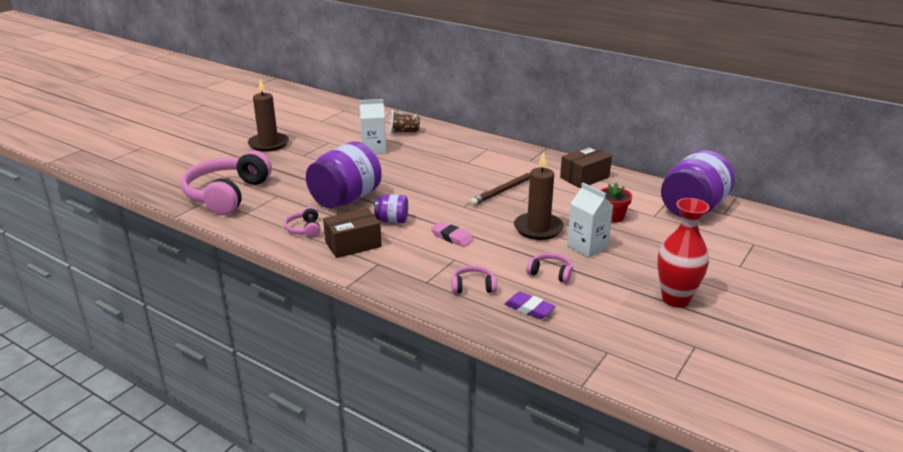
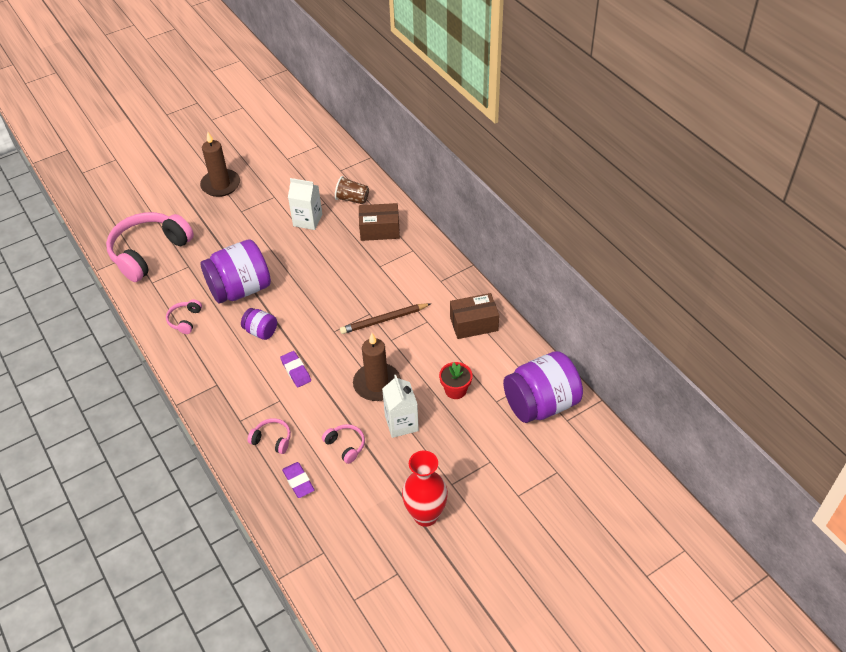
camera: 25 degrees right, 20 degrees up
(353, 244) = (211, 353): brown box -> brown box (379, 230)
(452, 237) = (296, 371): pink eraser -> purple eraser

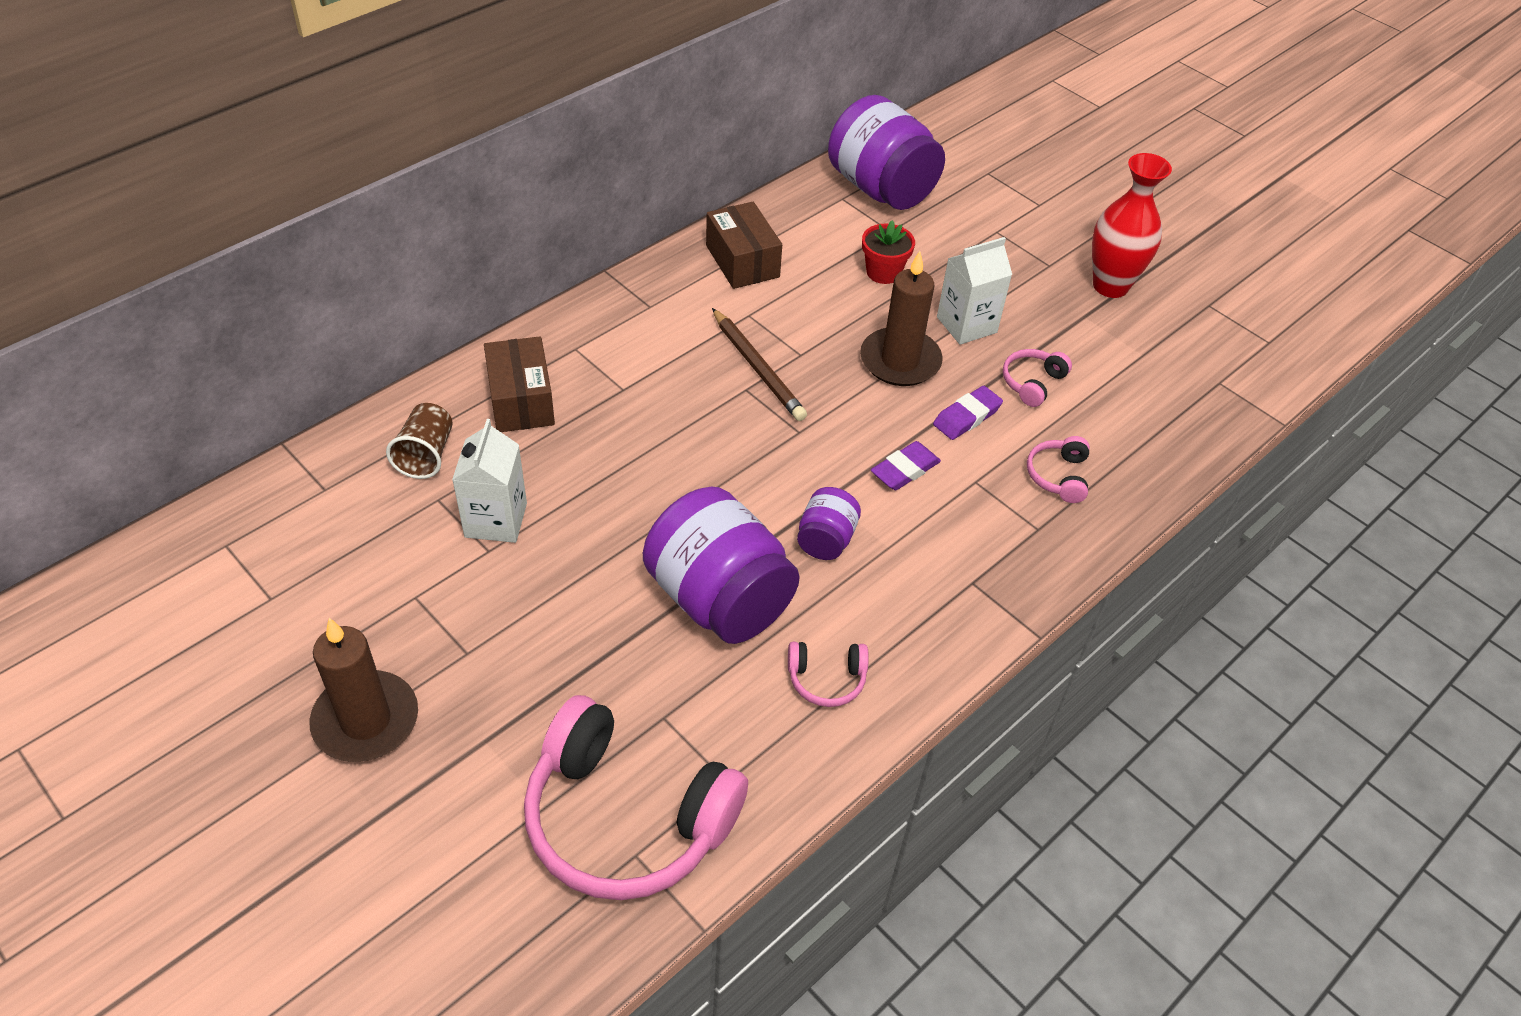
camera: 105 degrees left, 0 degrees up
(298, 481) = (1120, 429): purple eraser -> purple eraser (967, 417)

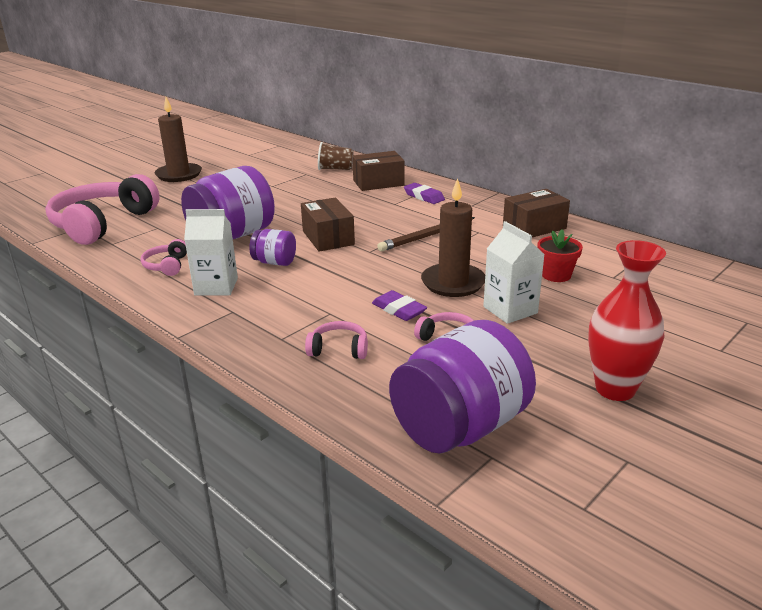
camera: 90 degrees right, 20 degrees down
(496, 520) = (292, 185): white carton -> white carton (216, 286)
(746, 475) = (328, 238): none -> brown box
(881, 188) = (668, 272): purple jar -> purple jar (460, 427)
(905, 470) = (338, 286): purple eraser -> purple eraser (424, 196)

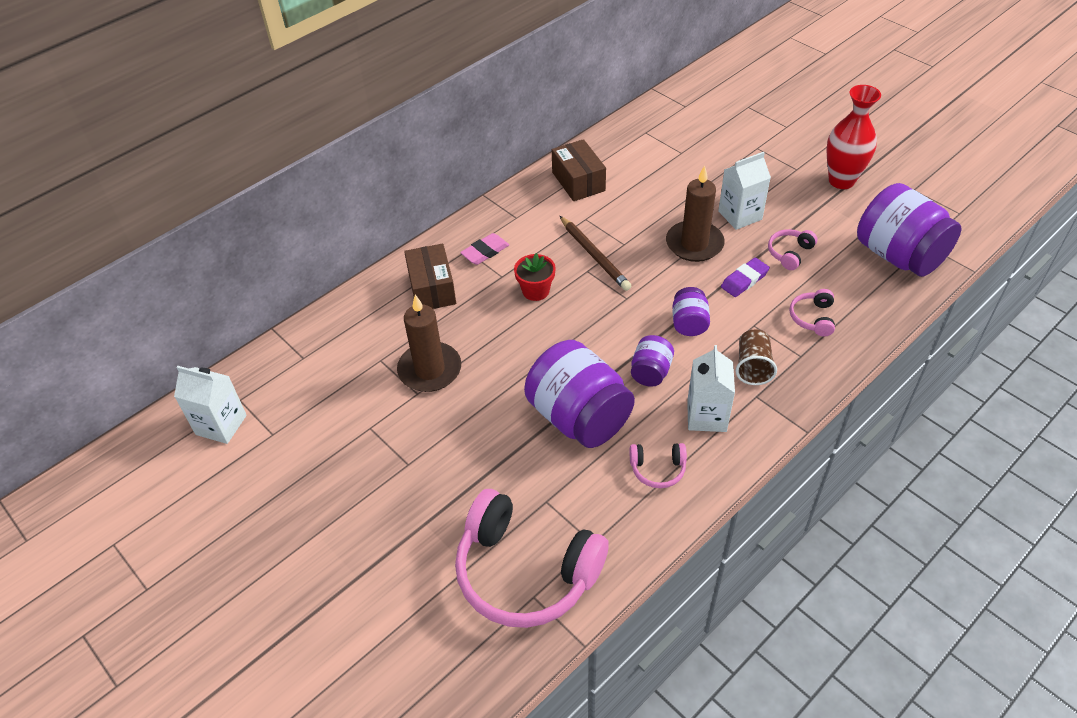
camera: 85 degrees left, 20 degrees up
(179, 175) = (343, 513): brown candle -> brown candle (430, 370)
(260, 143) = (221, 425): none -> white carton
(328, 238) = (591, 331): brown box -> none
(334, 279) = (689, 323): none -> purple jar
(335, 169) = (370, 330): brown cup -> brown cup (753, 367)
(424, 196) = (485, 252): purple eraser -> pink eraser
(556, 275) = (678, 182): red flower pot -> red flower pot (535, 291)

